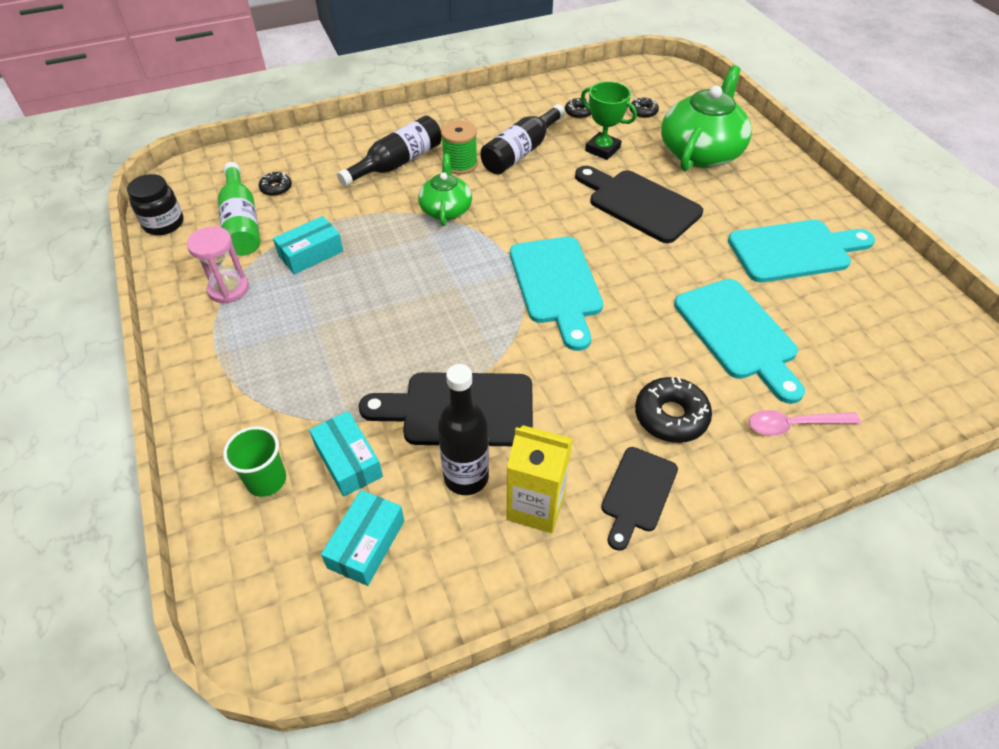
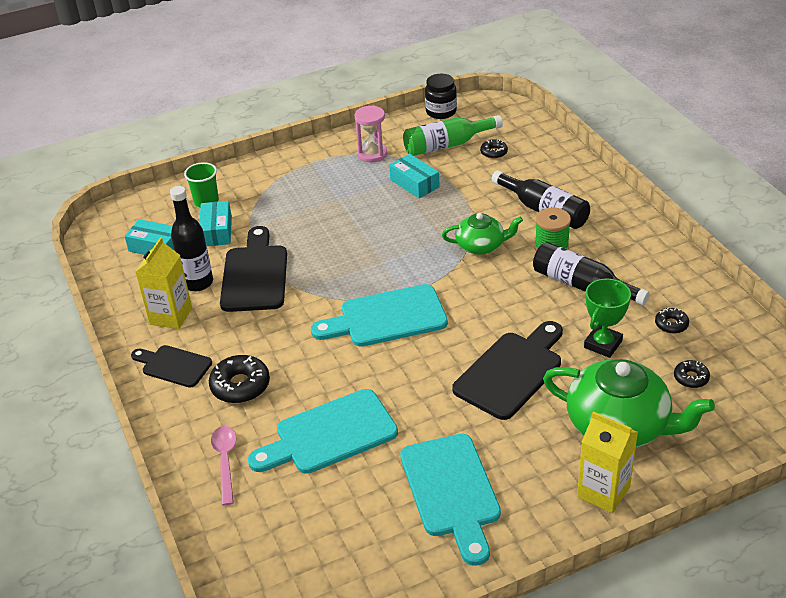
camera: 90 degrees right, 10 degrees down
(348, 461) = (217, 231): turquoise box -> turquoise box turned 60 degrees counterclockwise
(775, 168) = (603, 492): none -> yellow carton

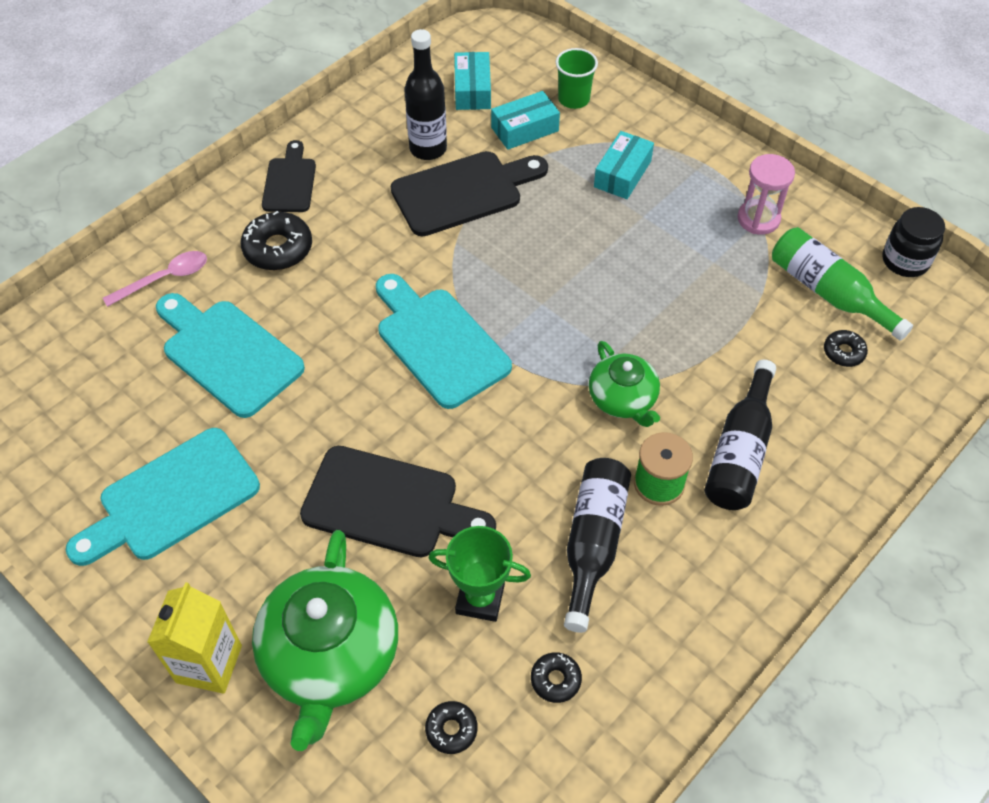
camera: 65 degrees right, 15 degrees up
(171, 316) = (365, 148): yellow carton -> none
(414, 183) = (719, 284): turquoise box -> turquoise box (622, 174)

